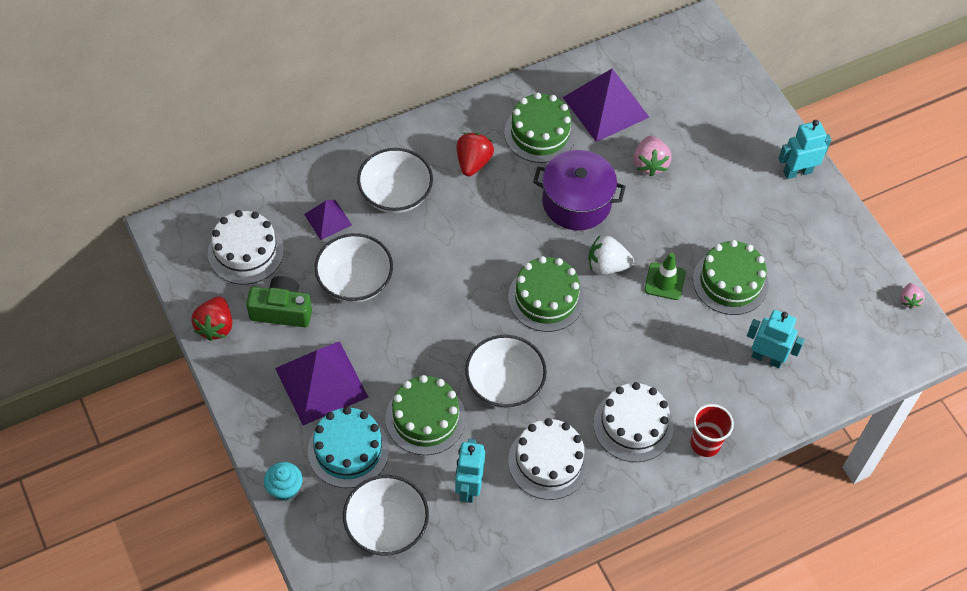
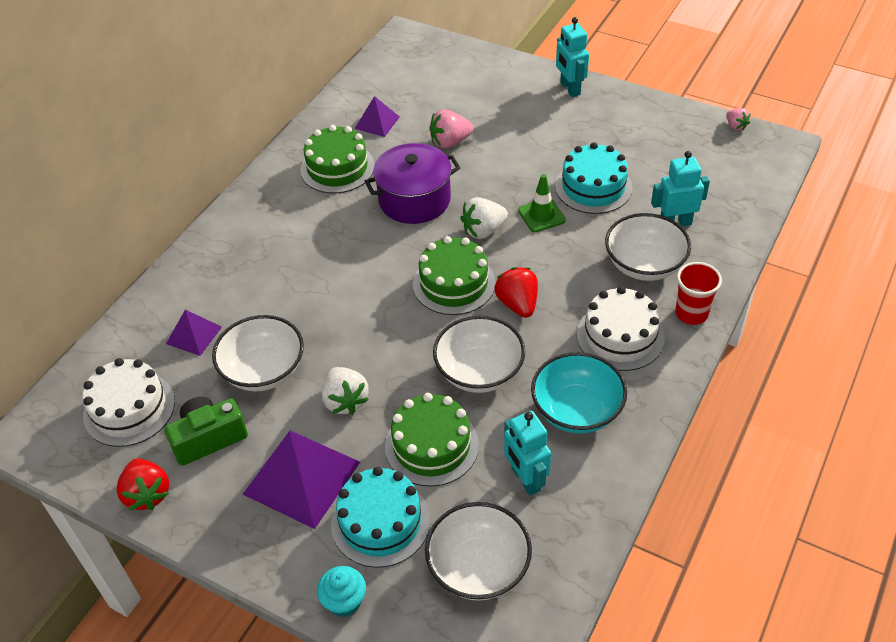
camera: 30 degrees left, 10 degrees down
(393, 343) = (345, 401): none -> white strawberry
(395, 194) = (245, 280): white bowl -> white bowl (644, 265)
(473, 162) = (297, 218): red strawberry -> red strawberry (518, 304)
(548, 461) = (576, 410): white cake -> turquoise bowl
(605, 107) = (377, 122): purple pyramid -> purple pyramid, size x0.53
(649, 164) = (450, 142): pink strawberry -> pink strawberry turned 105 degrees clockwise
(730, 282) = (593, 187): green cake -> turquoise cake
(797, 172) = (569, 89): turquoise robot -> turquoise robot turned 60 degrees counterclockwise

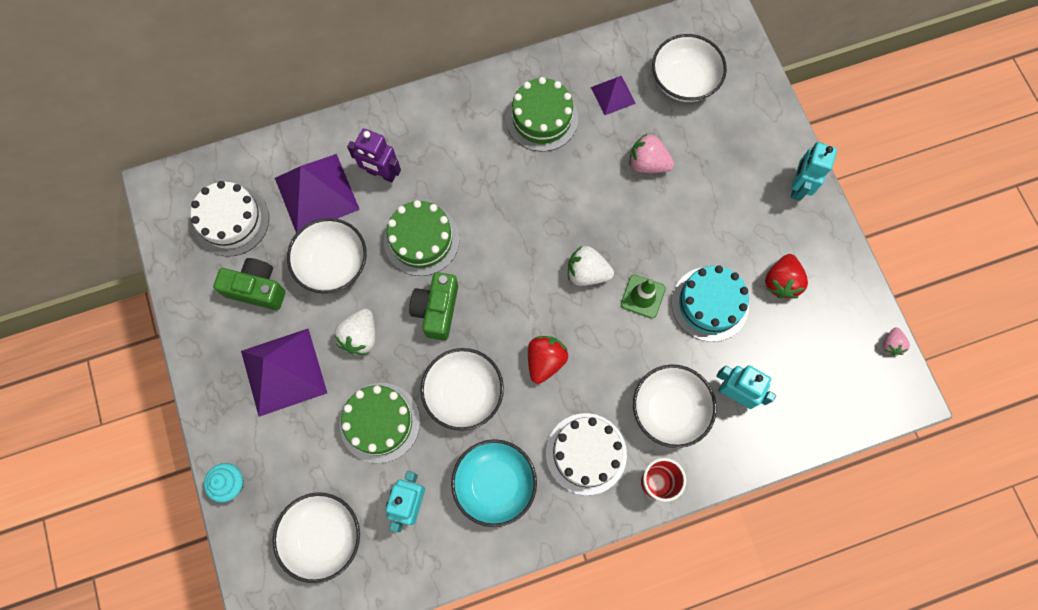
camera: 40 degrees right, 25 degrees up
(147, 494) = (190, 299): red strawberry -> red strawberry (781, 282)
(194, 335) = (317, 193): purple pyramid -> purple pyramid, size x1.88
(240, 284) = (381, 173): none -> purple robot
(380, 522) = (299, 449): turquoise cake -> none
(391, 336) = (437, 310): none -> green camera
(414, 200) = (567, 199): purple pot -> none
(420, 85) = (683, 81): none -> white bowl
(454, 283) = (520, 302): green cake -> green cake (421, 240)

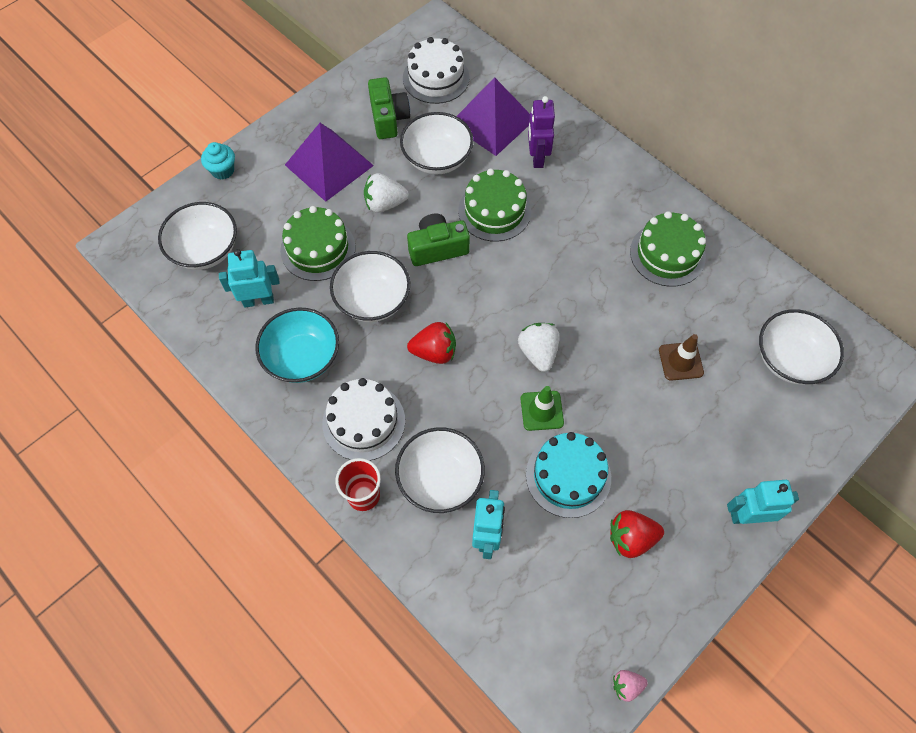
camera: 65 degrees right, 10 degrees down
(613, 95) = (731, 303): purple pyramid -> none
(647, 163) = (680, 361): pink strawberry -> brown traffic cone

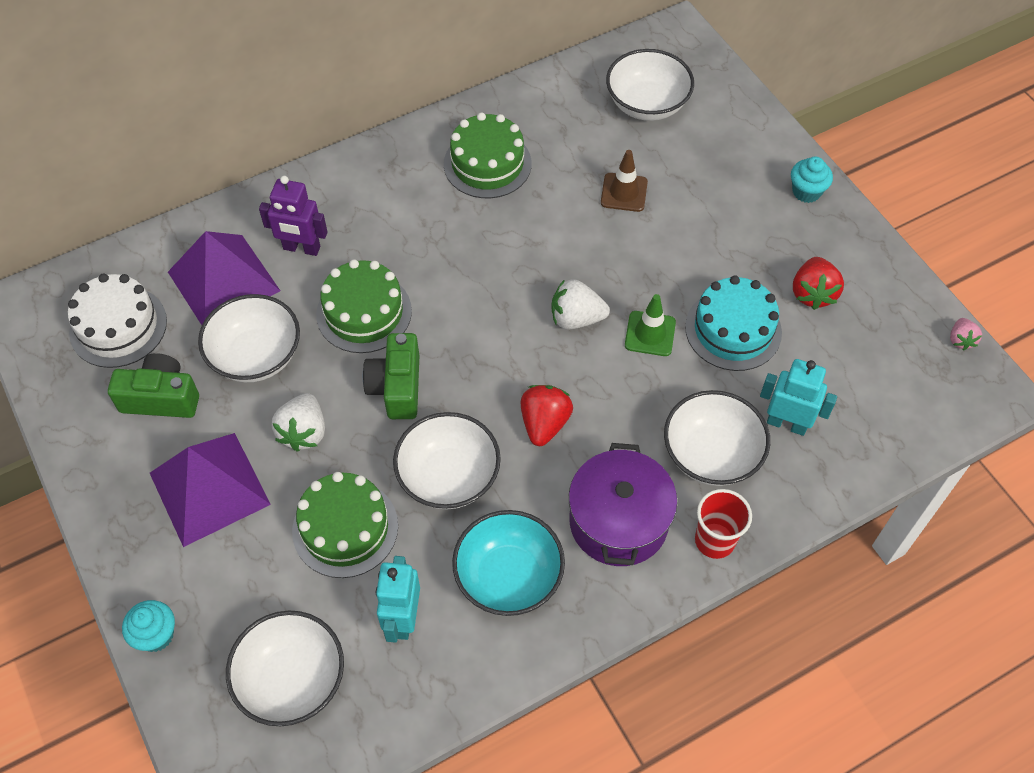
camera: 75 degrees left, 5 degrees down
(363, 422) = (618, 521): white cake -> purple pot
(747, 516) = (806, 192): turquoise robot -> turquoise cupcake

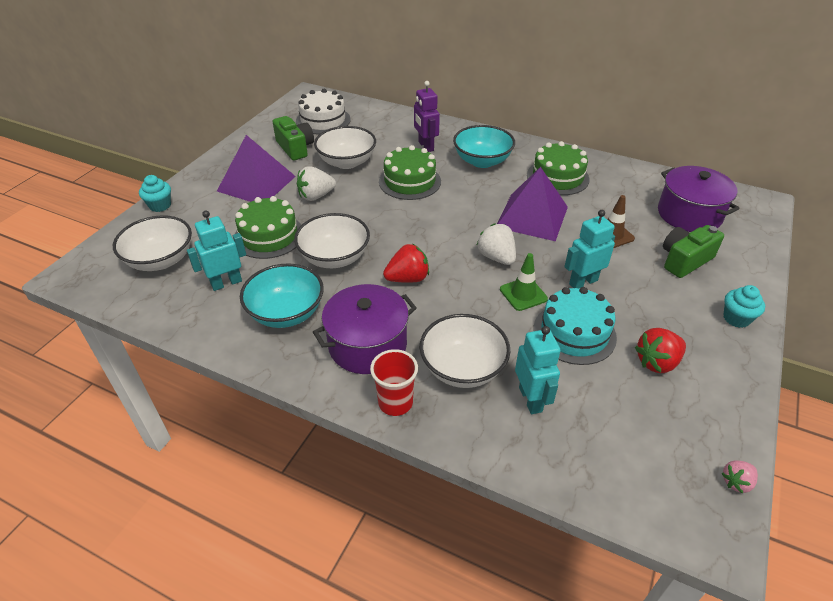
camera: 55 degrees right, 15 degrees down
(223, 281) = (380, 134): purple pyramid -> purple pyramid (532, 216)
(389, 212) = (482, 161): none -> turquoise bowl
(397, 387) = (375, 213): green camera -> green camera (684, 260)
(647, 104) = (689, 214): white bowl -> purple pot
(672, 270) = (583, 282): none -> turquoise robot

